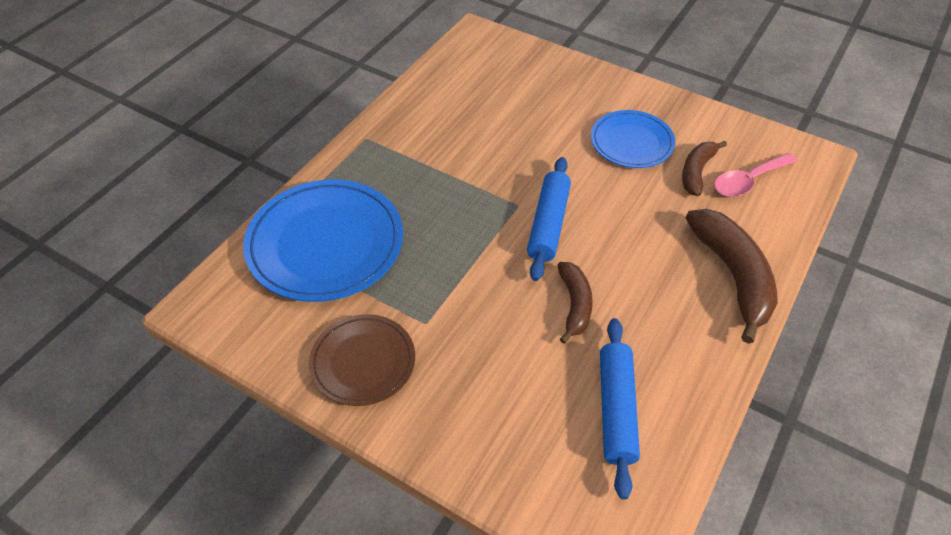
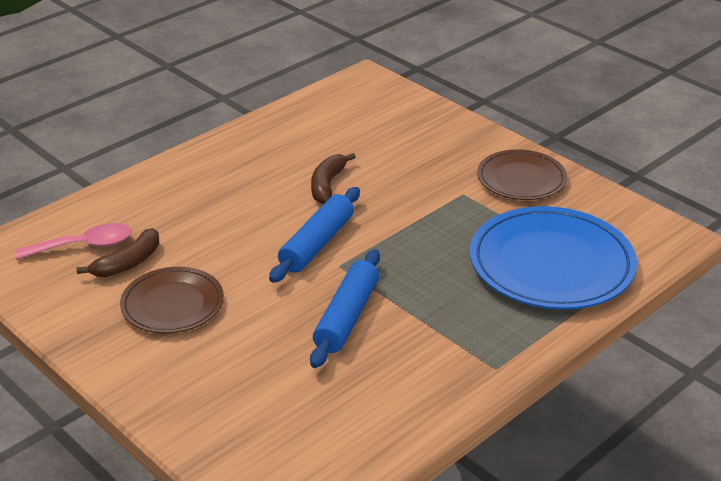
camera: 165 degrees left, 15 degrees down
(616, 410) = (332, 128): blue rolling pin -> blue rolling pin (346, 317)
(631, 142) = (172, 304): blue plate -> brown plate
(733, 276) = (175, 181): brown banana -> none

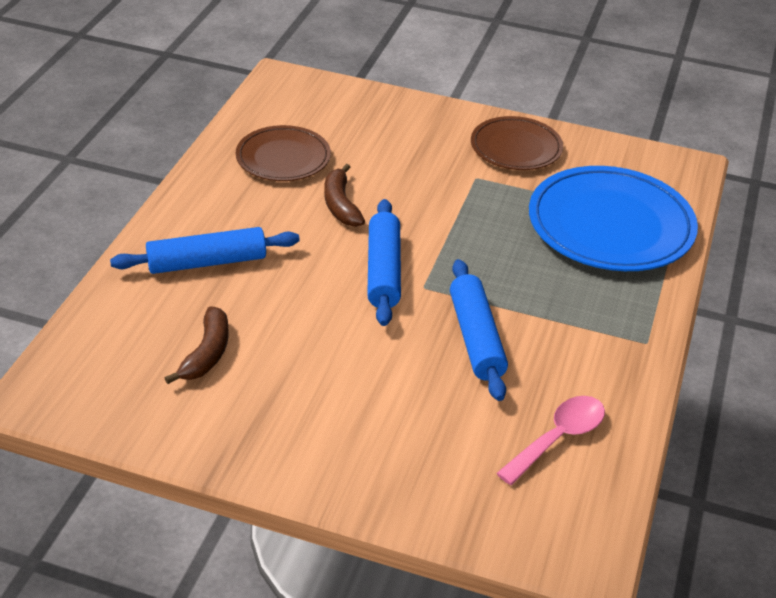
camera: 30 degrees left, 5 degrees up
(83, 246) = (140, 350): pink spoon -> pink spoon (558, 438)
(172, 304) = (294, 383): brown plate -> brown plate (283, 158)
(186, 198) = (207, 262): none -> blue rolling pin

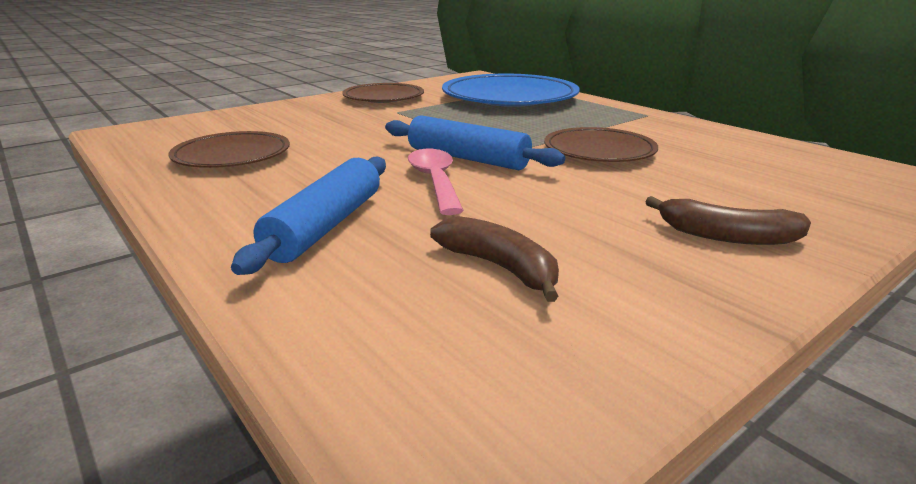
camera: 55 degrees left, 15 degrees down
(340, 205) = (347, 152): brown banana -> brown banana (726, 236)
(476, 338) = (599, 151): blue rolling pin -> brown plate
(558, 438) = (751, 155): pink spoon -> pink spoon (435, 181)

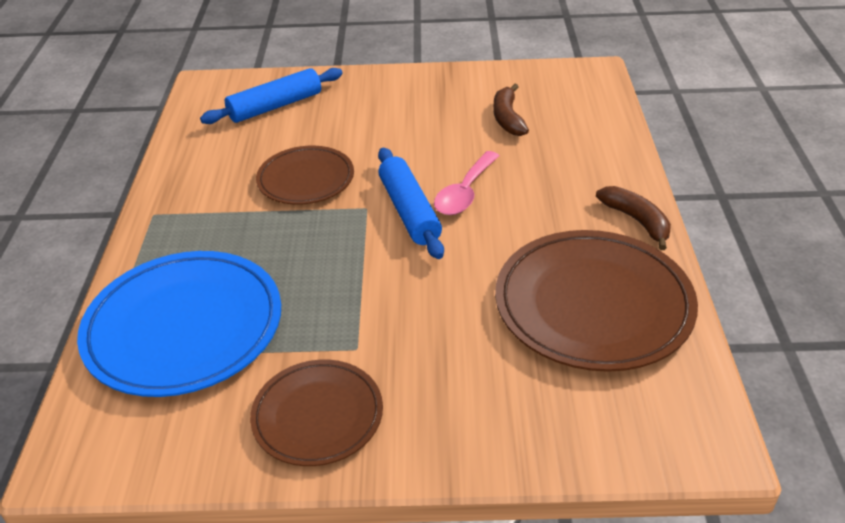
camera: 140 degrees left, 15 degrees up
(232, 155) = (593, 305): brown plate -> brown plate, size x1.68
(326, 226) = (568, 177): blue rolling pin -> blue rolling pin (275, 106)
(726, 236) = (384, 94): brown banana -> brown banana (637, 221)

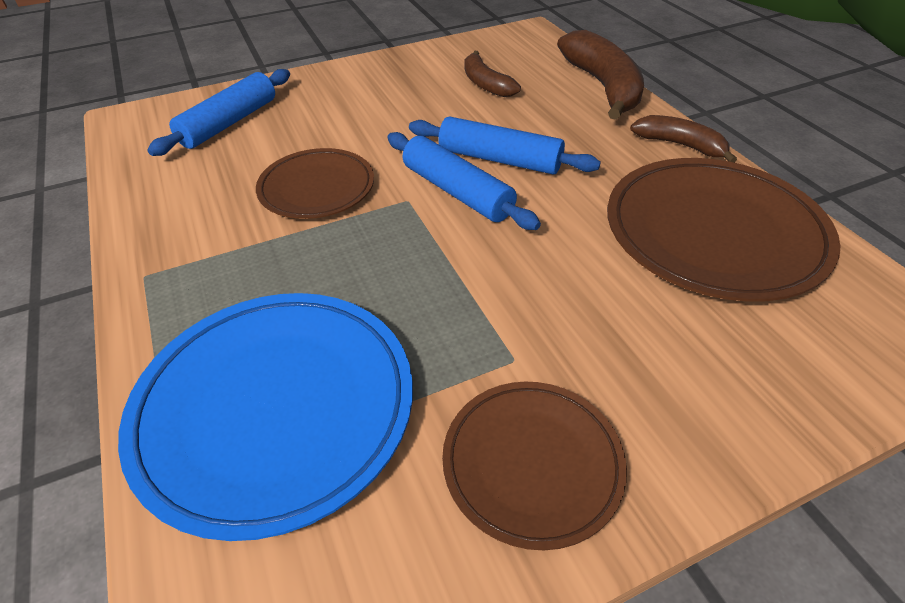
camera: 25 degrees left, 5 degrees up
(465, 192) = (500, 159): pink spoon -> blue rolling pin
(615, 146) = (603, 86): none -> brown banana

